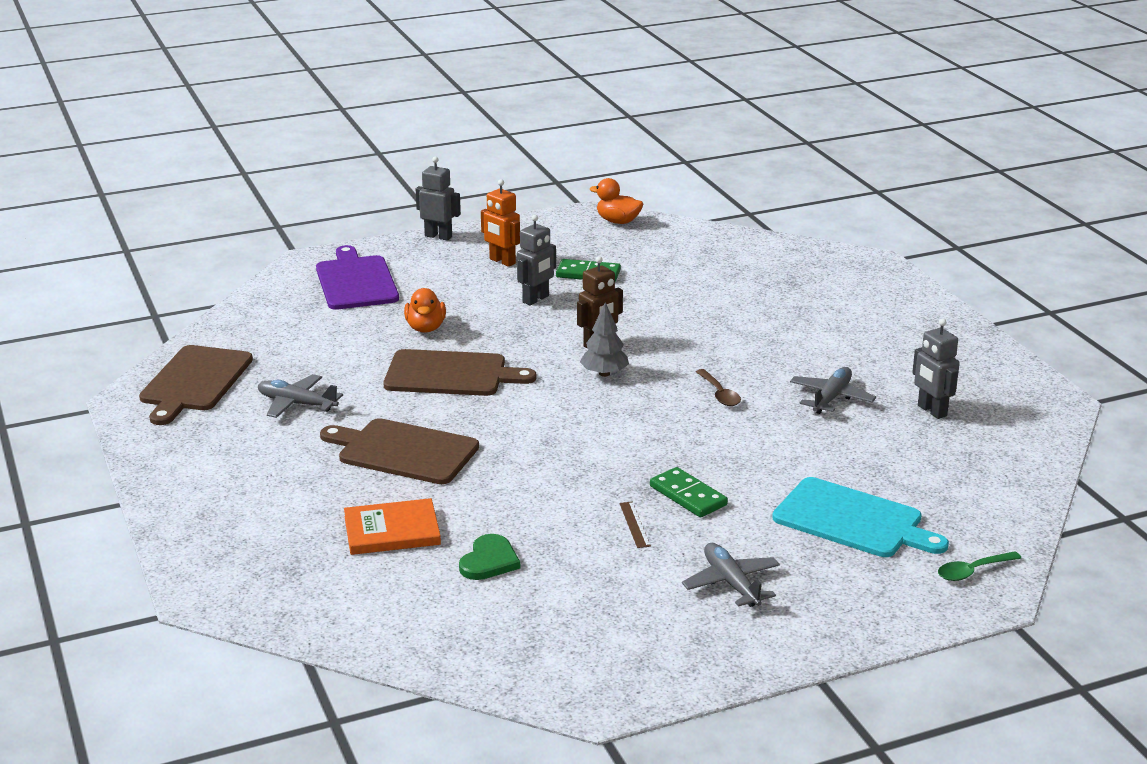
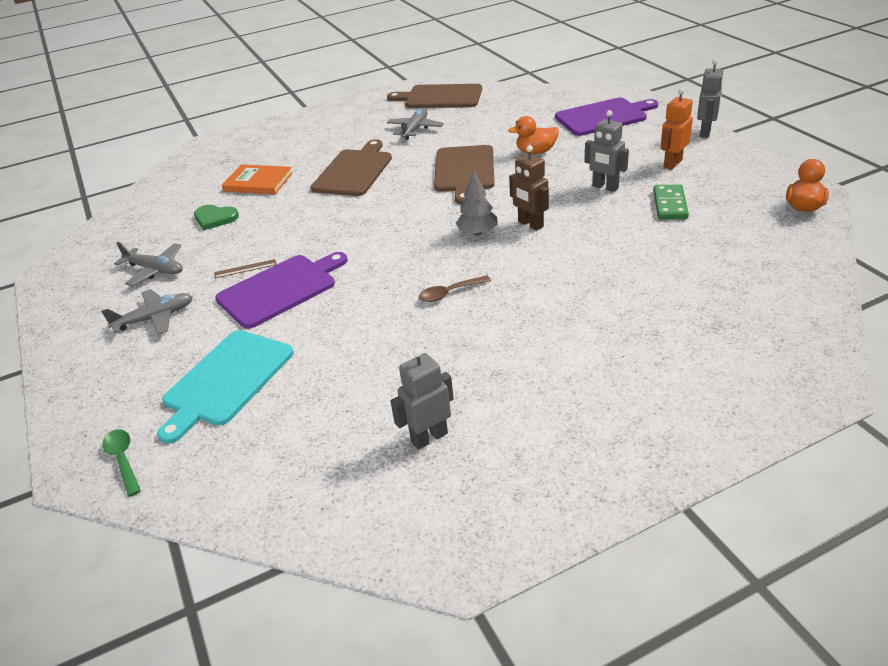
camera: 90 degrees right, 10 degrees up
(392, 530) = (258, 182): orange book -> orange book turned 60 degrees counterclockwise
(688, 496) = (280, 289): green domino -> purple cutting board
(831, 398) = (450, 362): grey plane -> grey plane (155, 270)

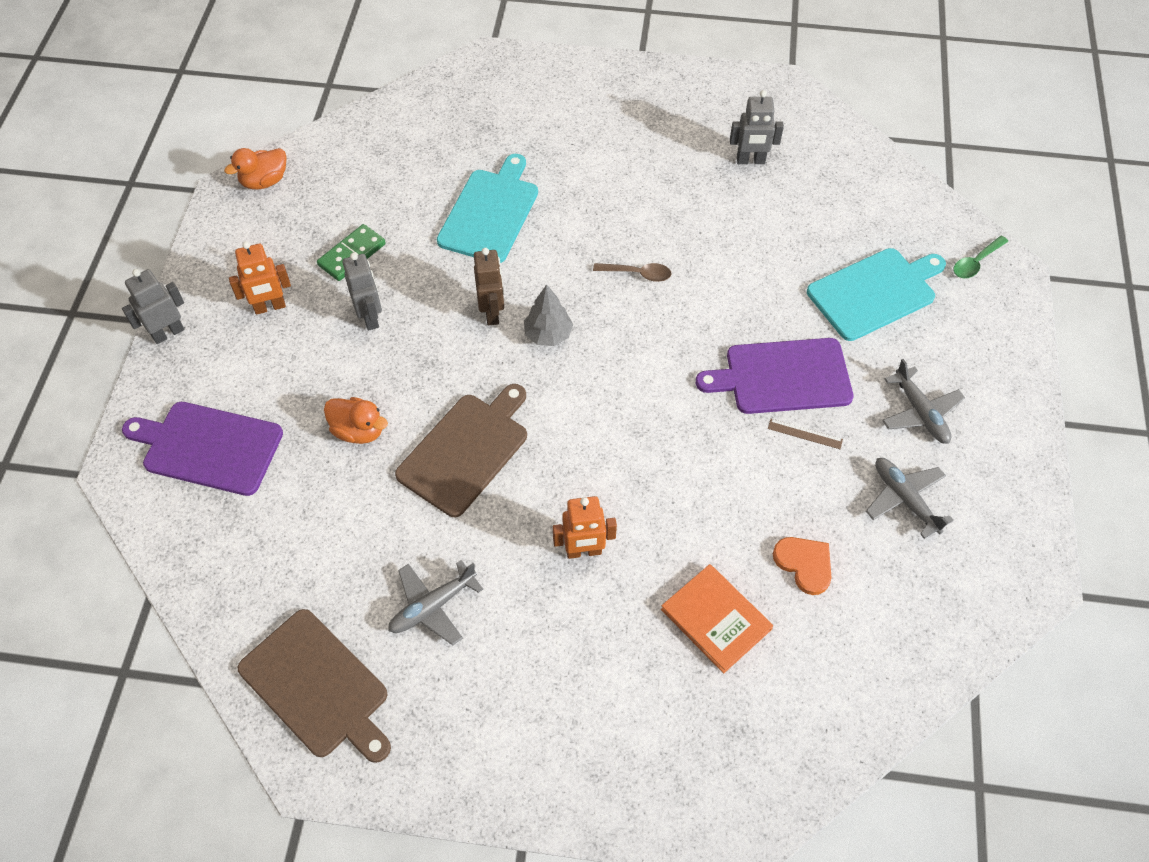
camera: 150 degrees left, 20 degrees up
(123, 460) = (976, 262): green spoon -> green spoon turned 45 degrees clockwise
(155, 318) = (920, 413): grey plane -> grey plane turned 120 degrees counterclockwise
(215, 218) = (804, 564): green heart -> orange heart
(354, 171) = (583, 551): brown cutting board -> orange robot
(615, 272) = (490, 212): none -> turquoise cutting board

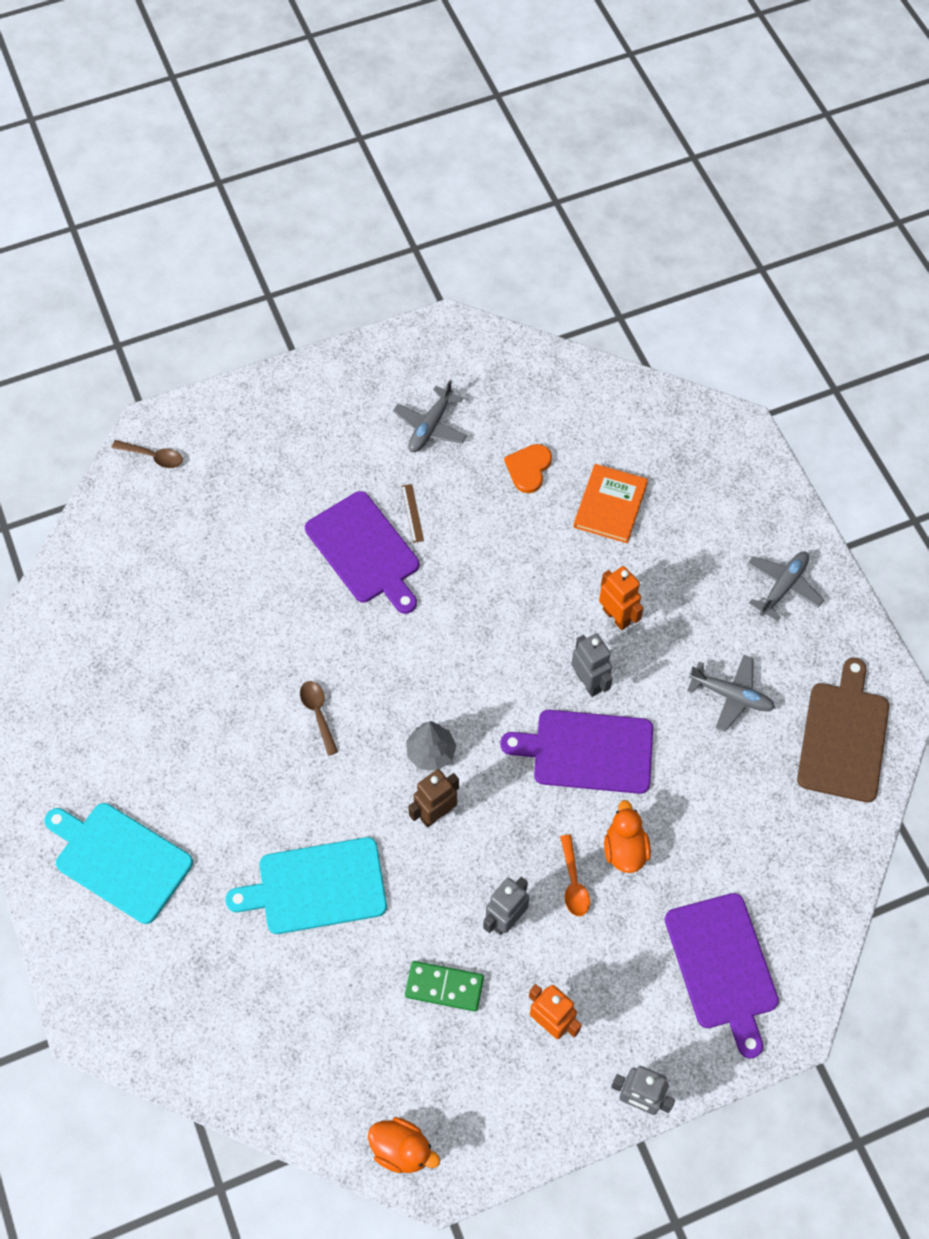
camera: 120 degrees left, 5 degrees up
(361, 378) = (573, 882): none -> orange spoon
(466, 451) = (587, 751): brown cutting board -> purple cutting board
(750, 161) = (118, 683): grey robot -> grey robot (589, 682)
(875, 292) = (231, 518): turquoise cutting board -> turquoise cutting board (119, 859)
(920, 413) = (342, 443): grey plane -> grey plane (783, 586)
(976, 262) = (153, 456): green spoon -> brown spoon

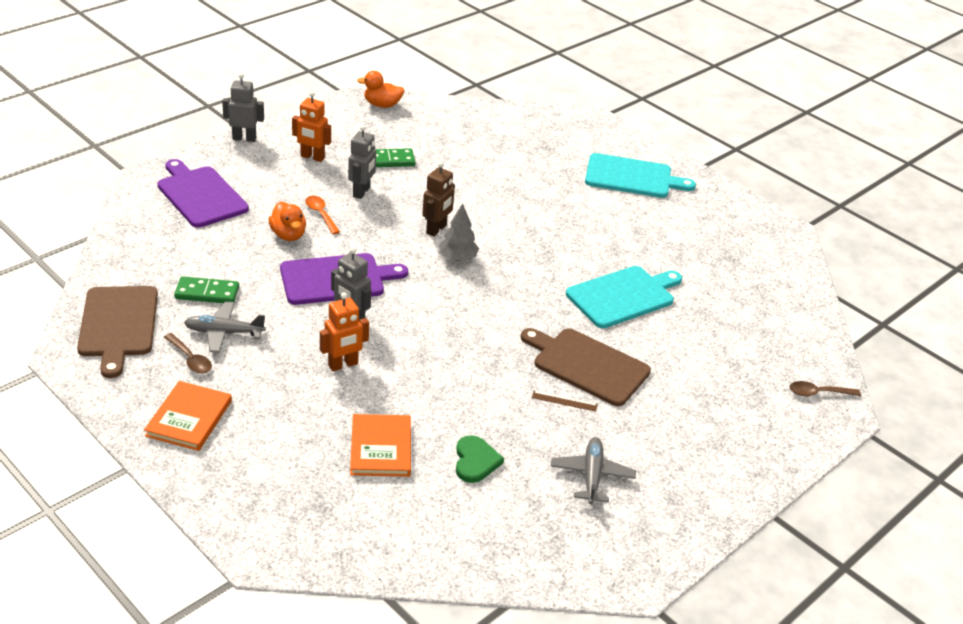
camera: 155 degrees right, 25 degrees down
(316, 886) = (497, 186): turquoise cutting board -> turquoise cutting board (623, 296)
(318, 714) = (555, 263): brown spoon -> brown spoon (190, 359)
(365, 551) = (587, 365): purple cutting board -> brown cutting board
(412, 513) = (564, 401): brown ruler -> brown ruler turned 45 degrees counterclockwise
(528, 468) = (475, 461): orange heart -> green heart
(616, 616) = (343, 365): orange robot -> orange robot turned 60 degrees counterclockwise
(740, 765) = (207, 293): none -> green domino
(783, 586) = (189, 418): grey plane -> orange book

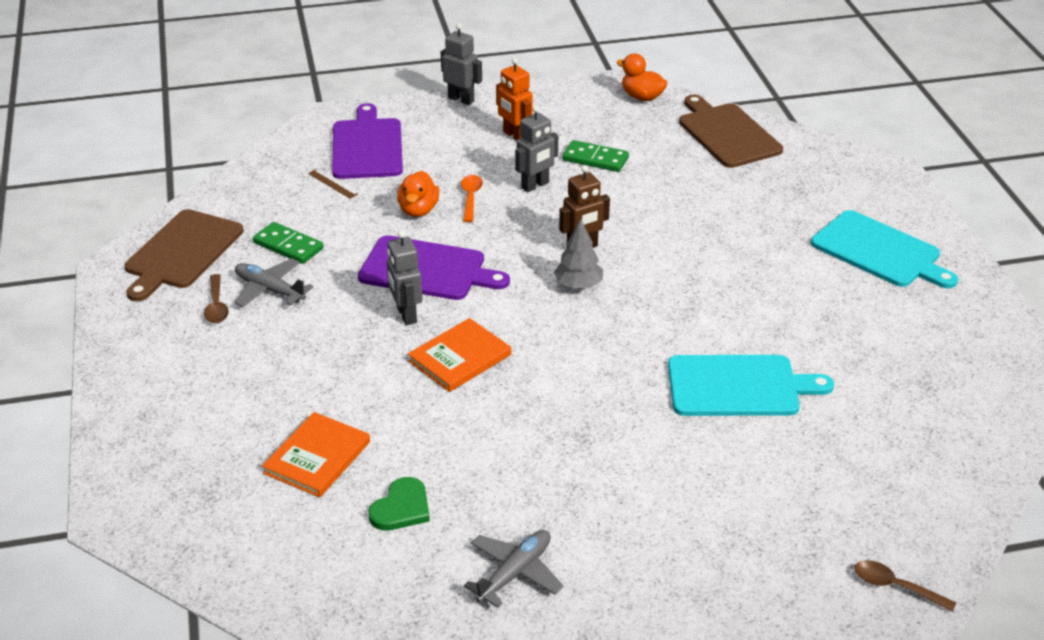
camera: 35 degrees right, 0 degrees up
(189, 418) = (165, 362): orange book -> orange book (459, 358)
(343, 365) = (355, 360): orange robot -> none
(564, 401) = (558, 480): brown ruler -> brown ruler (332, 184)
(587, 365) = (622, 450): brown cutting board -> brown cutting board (727, 134)

